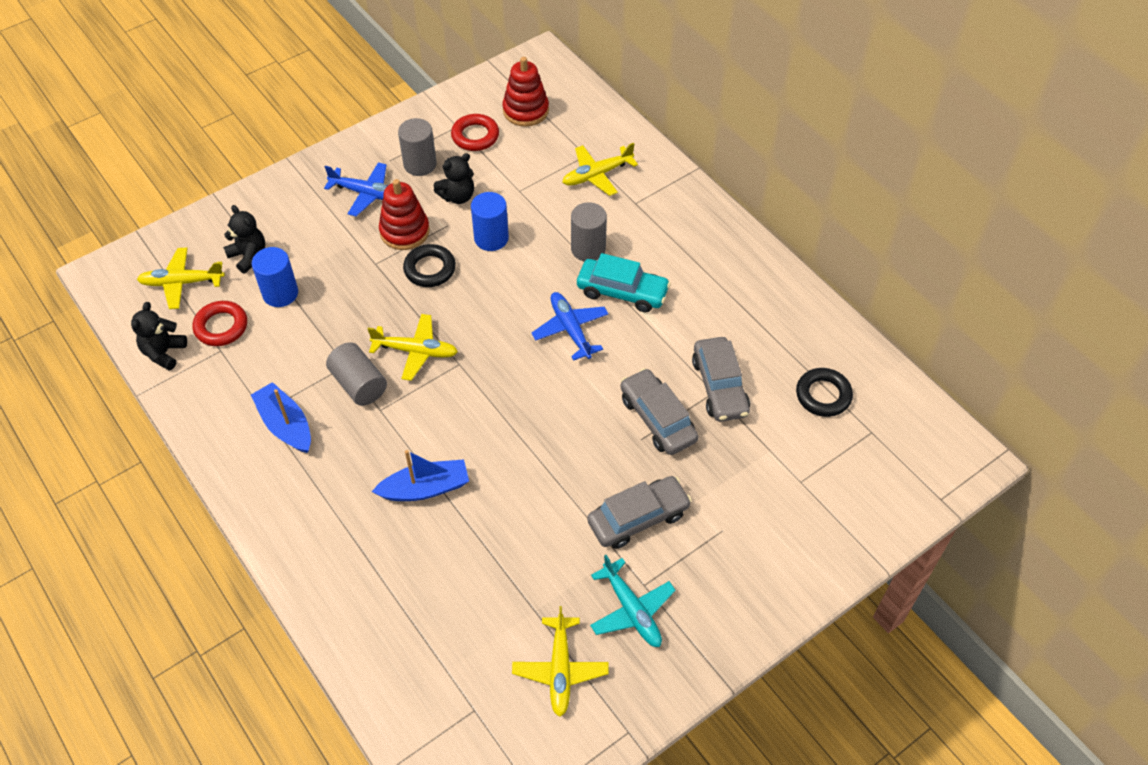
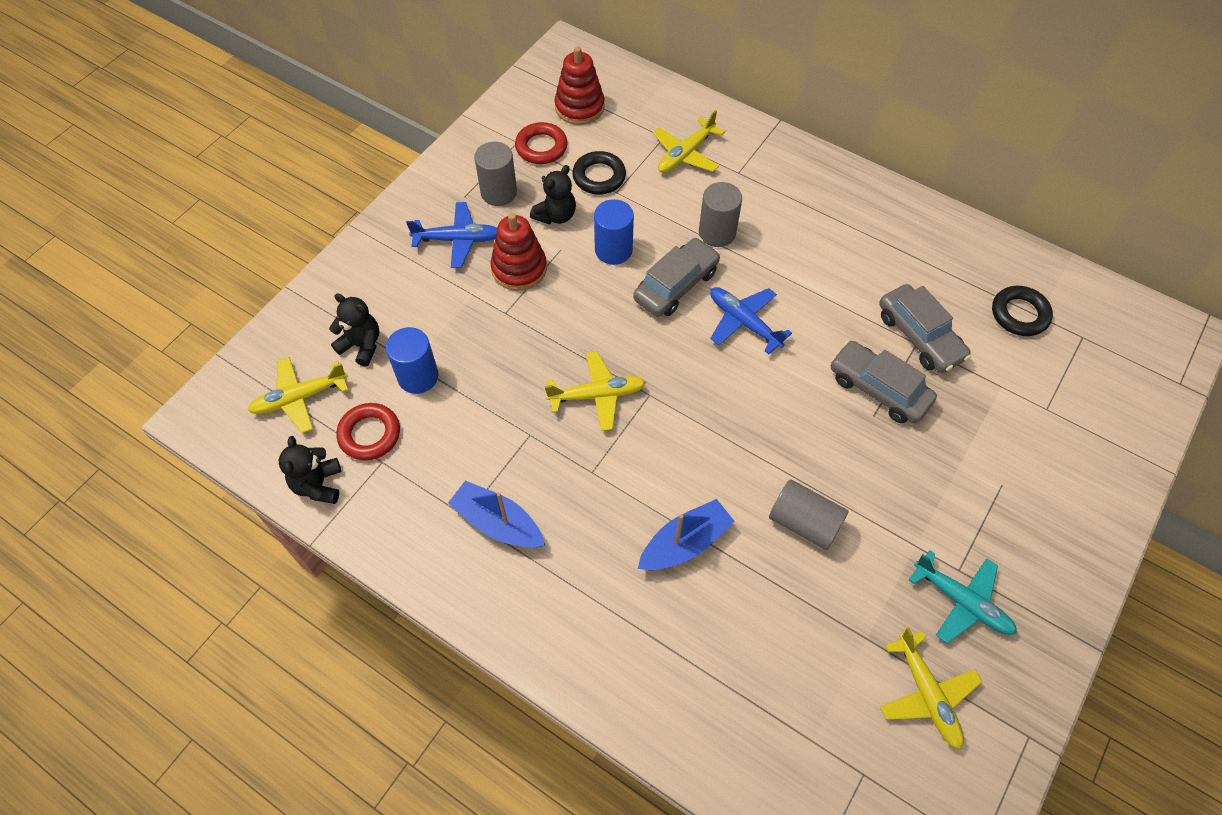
camera: 20 degrees left, 5 degrees up
(359, 384) = (555, 451): grey cylinder -> grey cylinder (804, 523)
(430, 269) = (566, 301): black ring -> black ring (599, 177)
(622, 292) = (774, 267): turquoise car -> none
(638, 518) = (915, 500): grey car -> grey car (676, 285)

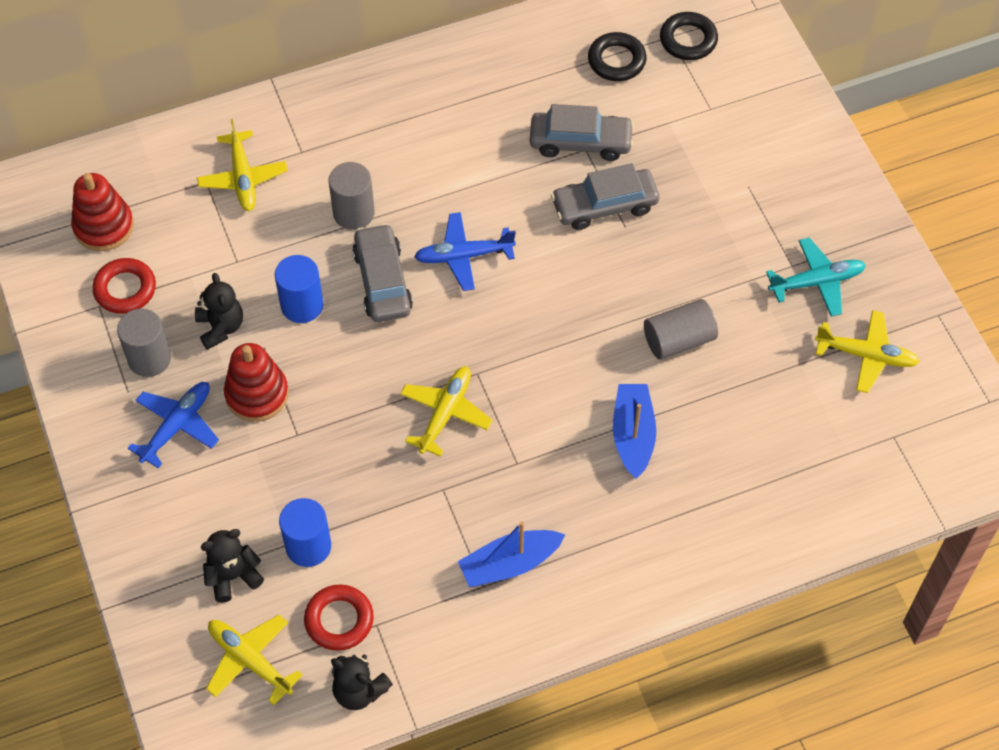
camera: 55 degrees left, 0 degrees up
(300, 398) = (250, 660): yellow plane -> yellow plane turned 120 degrees clockwise
(599, 177) = (206, 264): black ring -> black ring (688, 40)

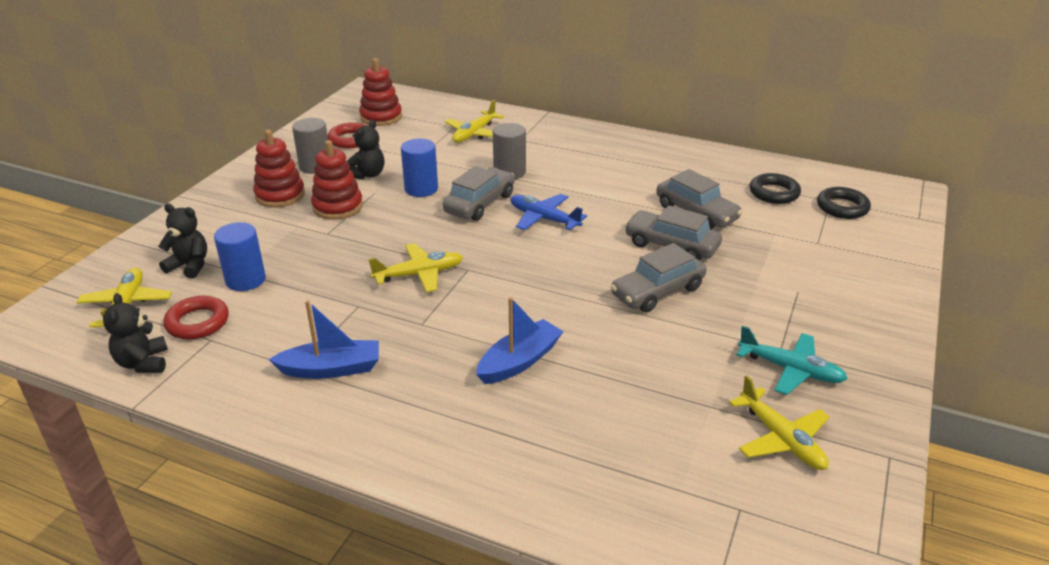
camera: 45 degrees right, 25 degrees down
(177, 426) = (280, 195): blue plane -> red stacking toy
(509, 564) = (331, 369): blue boat -> blue boat turned 150 degrees clockwise
(650, 273) = (657, 291): none -> grey car
(678, 340) = (629, 335): grey cylinder -> none

